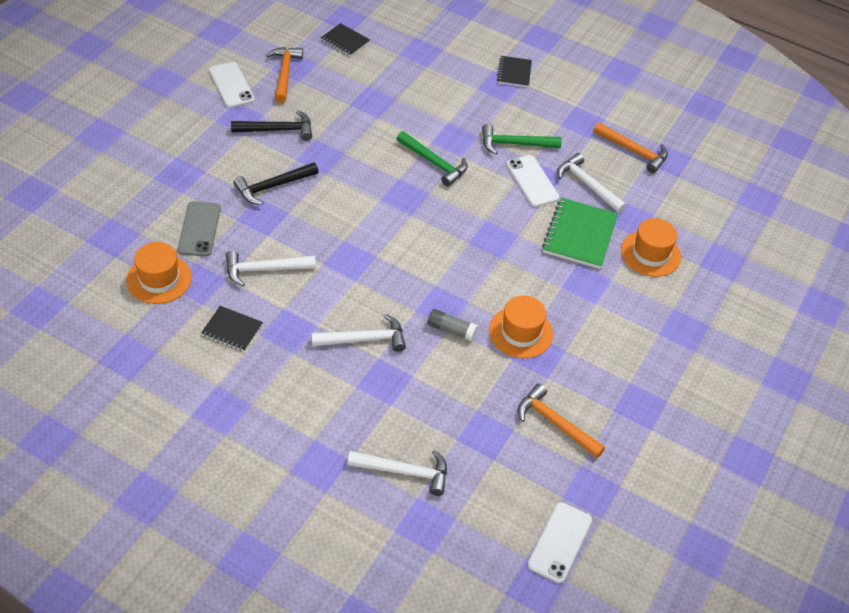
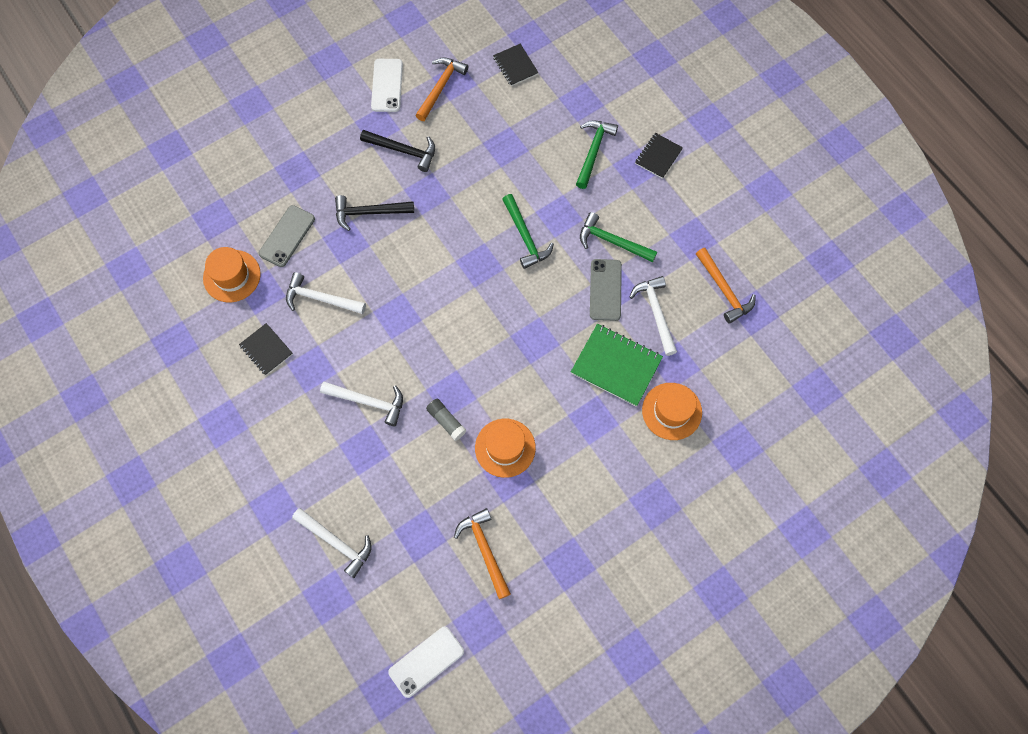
camera: 30 degrees right, 20 degrees up
(455, 84) = (593, 151): none -> green hammer
(532, 181) = (605, 290): white phone -> grey phone
(579, 235) = (616, 365): green notebook -> green notebook turned 75 degrees clockwise

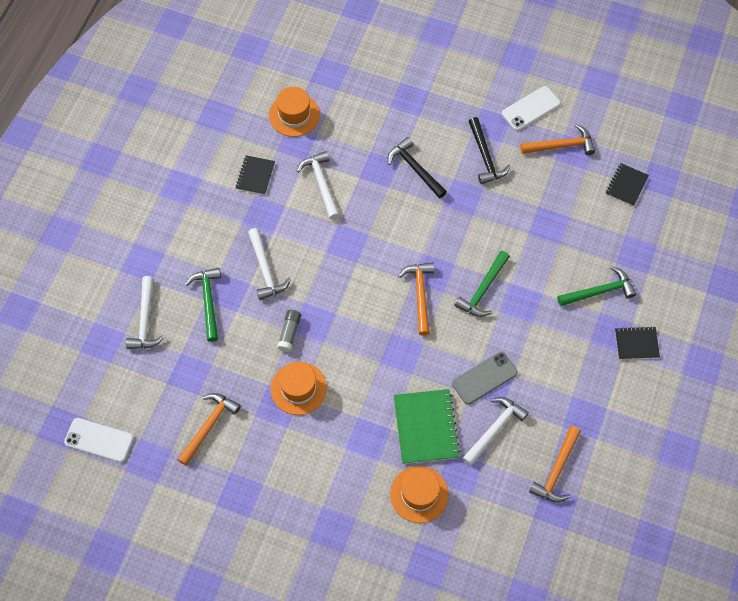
camera: 55 degrees right, 5 degrees down
(287, 236) = (353, 128): grey phone -> none
(492, 289) = (420, 295): none -> orange hammer
(612, 241) = (531, 356): green hammer -> green hammer (208, 301)

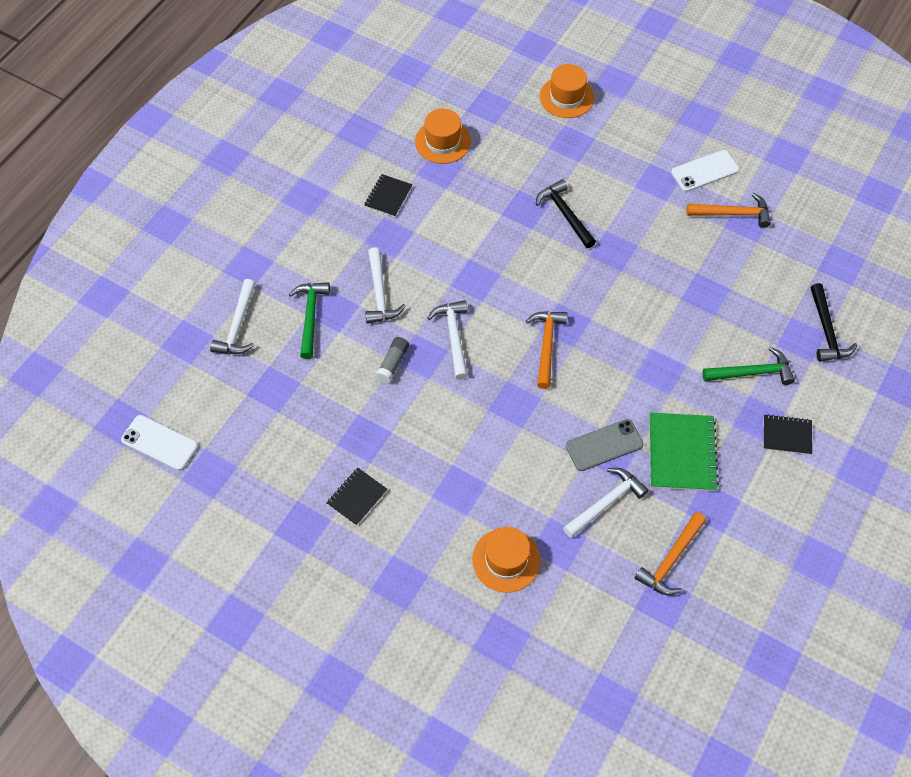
camera: 10 degrees right, 5 degrees down
(209, 426) = (284, 447): orange hammer -> none
(298, 388) = (391, 423): orange hat -> orange hat (566, 97)
(321, 183) = (459, 214): white hammer -> white hammer (454, 337)
(426, 427) = (527, 488): green notebook -> green notebook (682, 453)
(483, 290) = (618, 351): green hammer -> none
(485, 157) = (645, 213): black hammer -> black hammer (826, 331)
(626, 185) = (801, 265): black notebook -> black notebook (357, 497)

